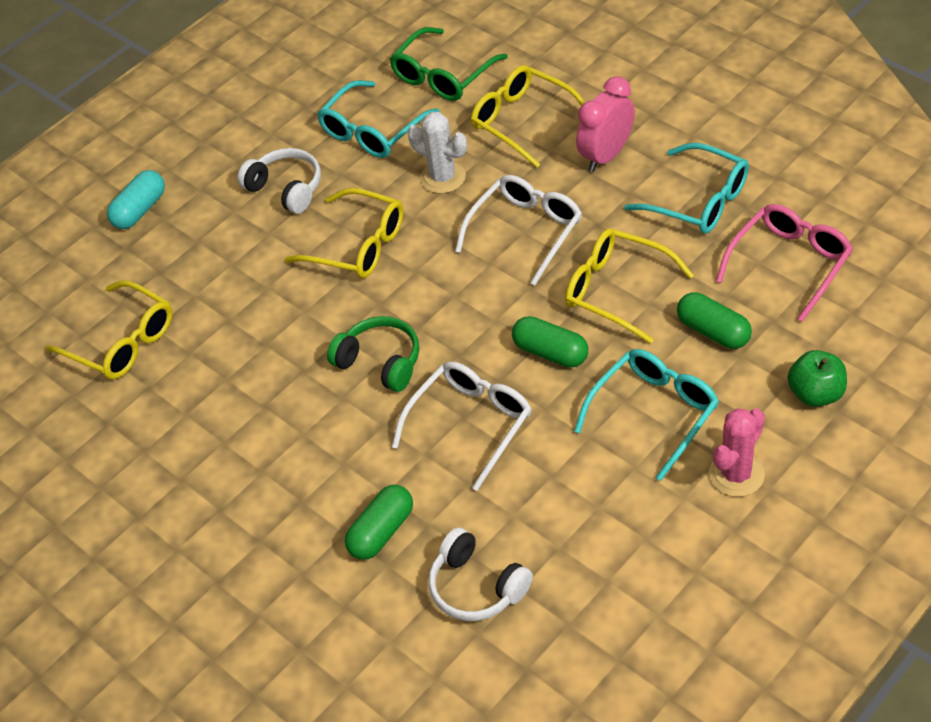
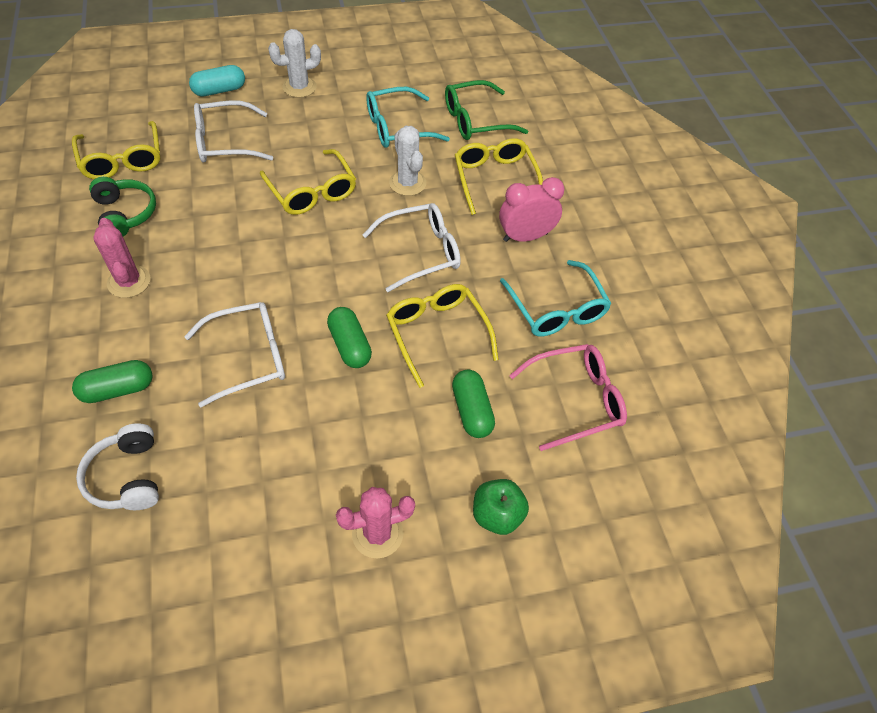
camera: 25 degrees right, 5 degrees up
(210, 256) = (224, 142): none -> white glasses
(223, 154) = (299, 87): none -> white cactus
(276, 441) = (129, 282): none -> pink cactus
(286, 188) = (310, 130): white headphones -> none
(380, 362) = (242, 275): green headphones -> green headphones (125, 214)
(654, 413) = (370, 441): turquoise glasses -> none

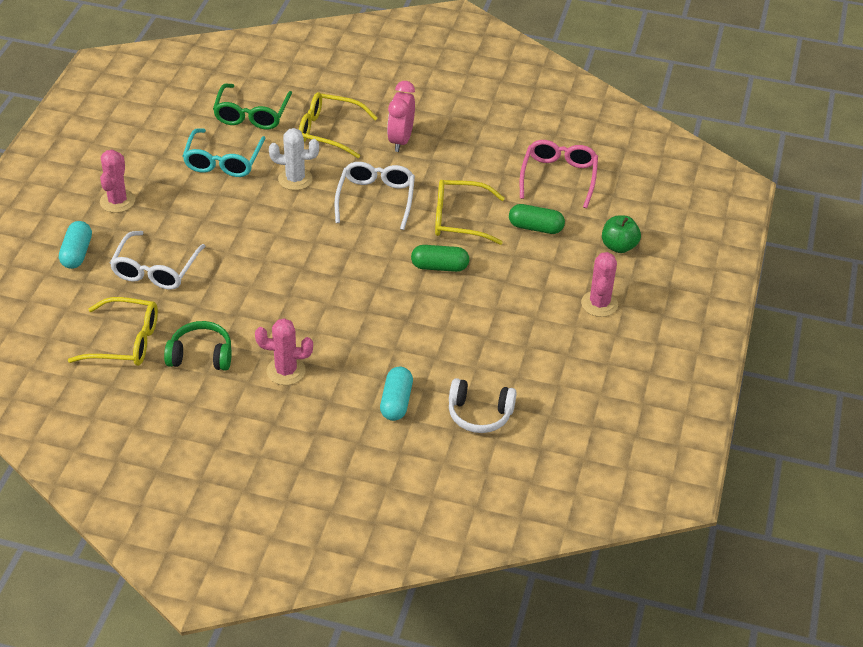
camera: 60 degrees left, 10 degrees down
(118, 389) = (396, 402): green capsule -> turquoise capsule
(249, 357) = (414, 323): white glasses -> none
(299, 87) = (117, 201): white cactus -> pink cactus
(312, 192) = (263, 236): yellow glasses -> none
(557, 310) = (479, 154): turquoise glasses -> none

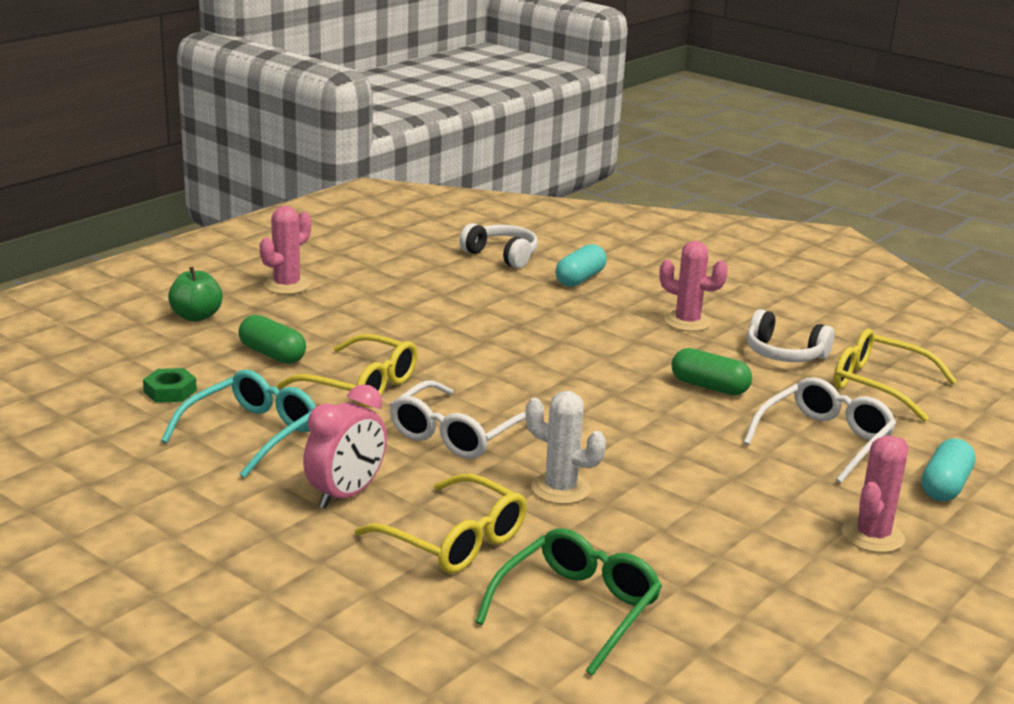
camera: 155 degrees left, 20 degrees down
(201, 355) = (784, 354): green headphones -> white headphones
(223, 161) = (669, 545): turquoise glasses -> turquoise glasses (252, 433)
(439, 267) = (435, 352): green capsule -> green capsule (709, 387)
(558, 177) = (170, 391): pink glasses -> green nut

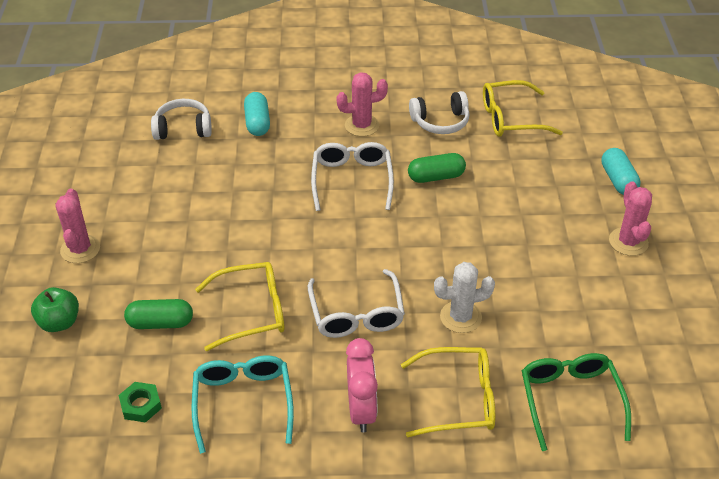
camera: 40 degrees left, 20 degrees up
(824, 439) = (533, 182): white glasses -> white glasses (352, 180)

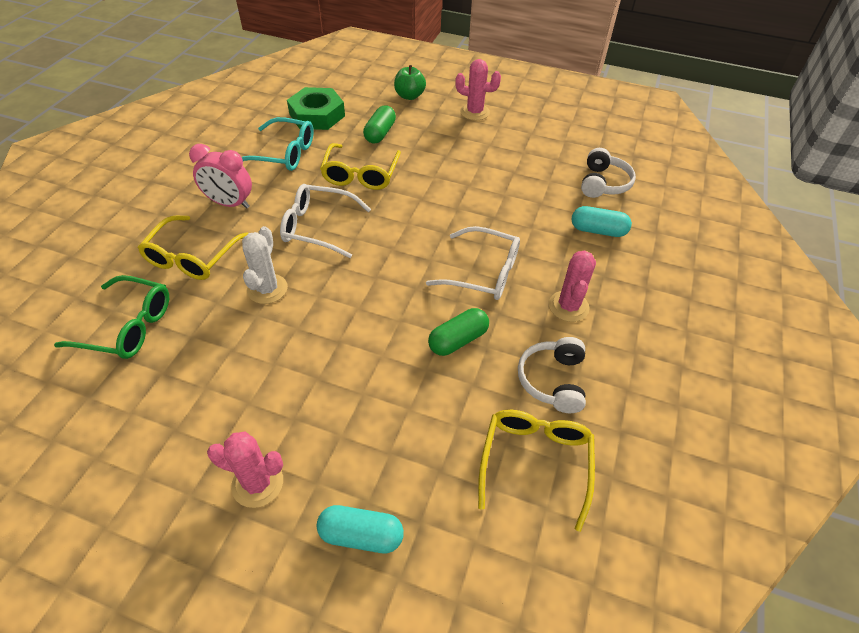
camera: 110 degrees right, 5 degrees up
(141, 405) = (317, 115): green nut -> green nut, size x1.94
(436, 177) = (458, 340): green capsule -> green capsule turned 45 degrees clockwise

